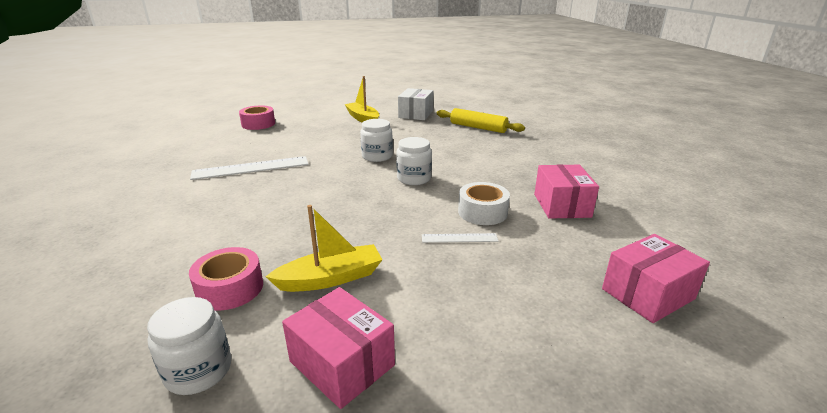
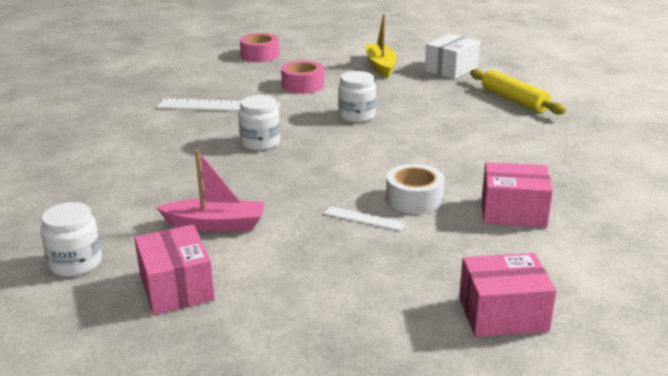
camera: 25 degrees right, 0 degrees up
(230, 288) = (131, 212): pink tape -> pink tape (303, 85)
(331, 278) = (215, 224): yellow boat -> pink boat
(414, 178) = (374, 148): white jar -> white jar (260, 143)
(561, 205) = (513, 212): pink box -> pink box turned 75 degrees clockwise

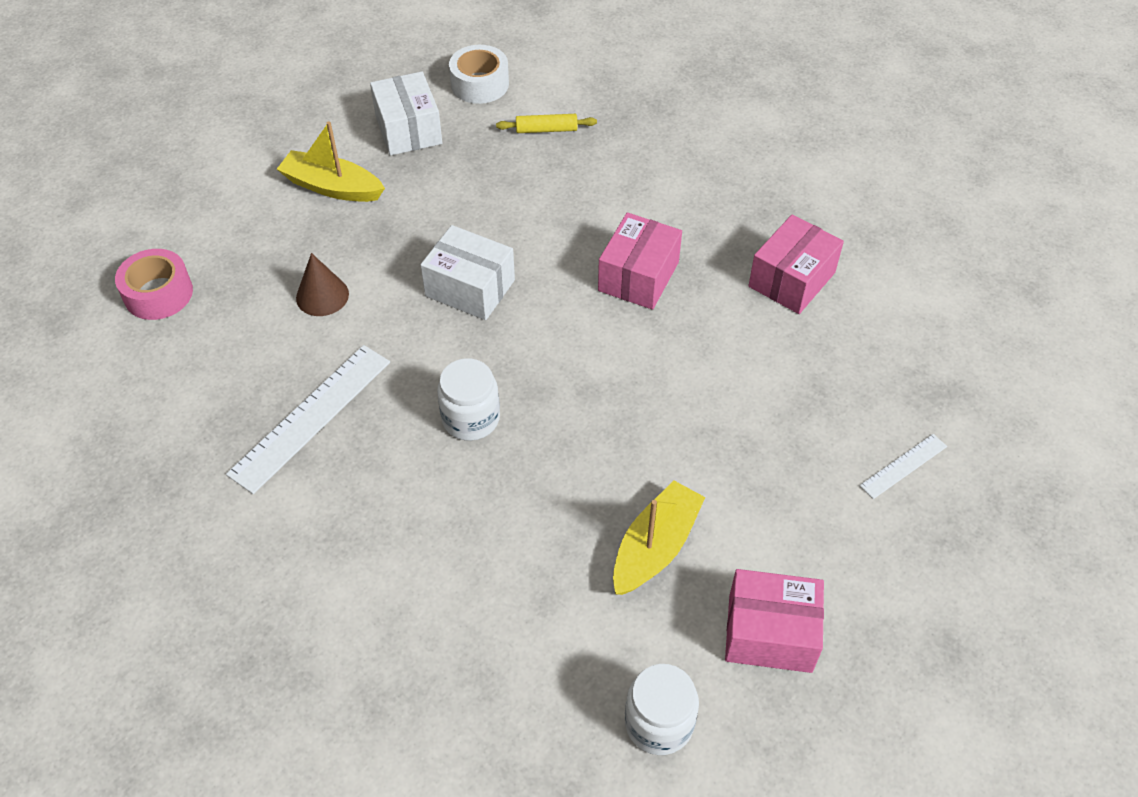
camera: 60 degrees left, 25 degrees up
(215, 224) = (655, 547): pink boat -> yellow boat
(303, 85) = (322, 296): pink tape -> brown cone
(357, 116) = (470, 288): white jar -> white box
(364, 218) = (728, 405): white ruler -> white ruler (903, 466)
(414, 199) = (715, 342): white tape -> white tape (480, 84)
(503, 314) = (953, 387): pink box -> pink box (638, 276)
(514, 100) = (546, 130): yellow rolling pin -> yellow rolling pin, size x0.59

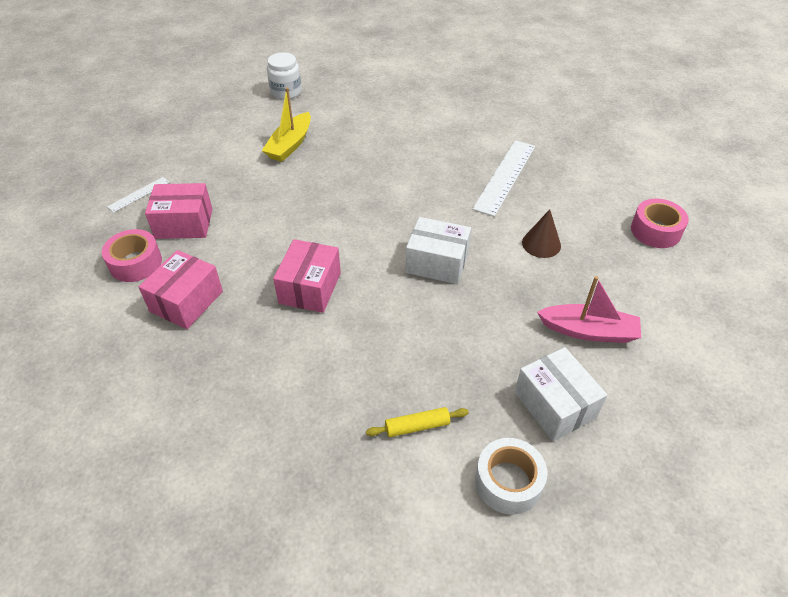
camera: 170 degrees right, 5 degrees down
(332, 187) = (588, 331): yellow boat -> pink boat
(470, 418) = (408, 187): white jar -> none
(770, 633) = (232, 122): pink box -> pink box (184, 223)
(871, 341) = (135, 263): none -> pink tape

